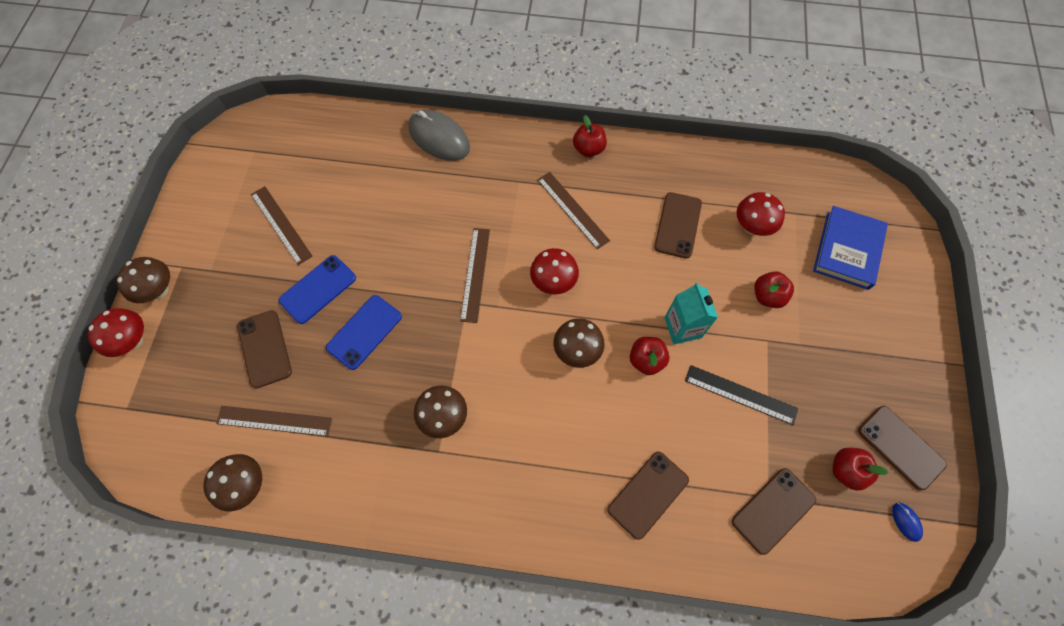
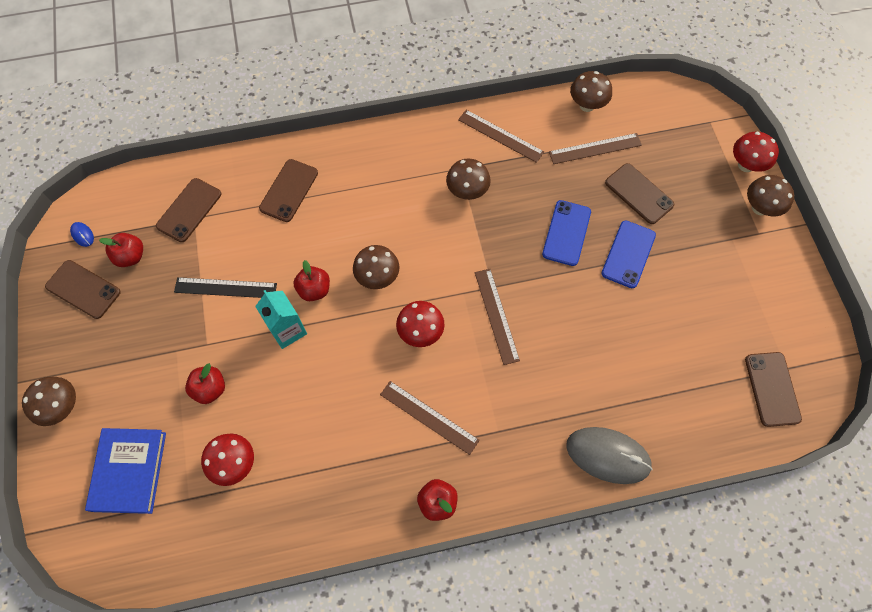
camera: 160 degrees right, 0 degrees up
(281, 225) = (702, 300): brown ruler -> brown ruler (500, 136)
(677, 225) = (314, 437): brown phone -> brown phone (772, 389)
(914, 325) = (63, 407): none -> brown mushroom

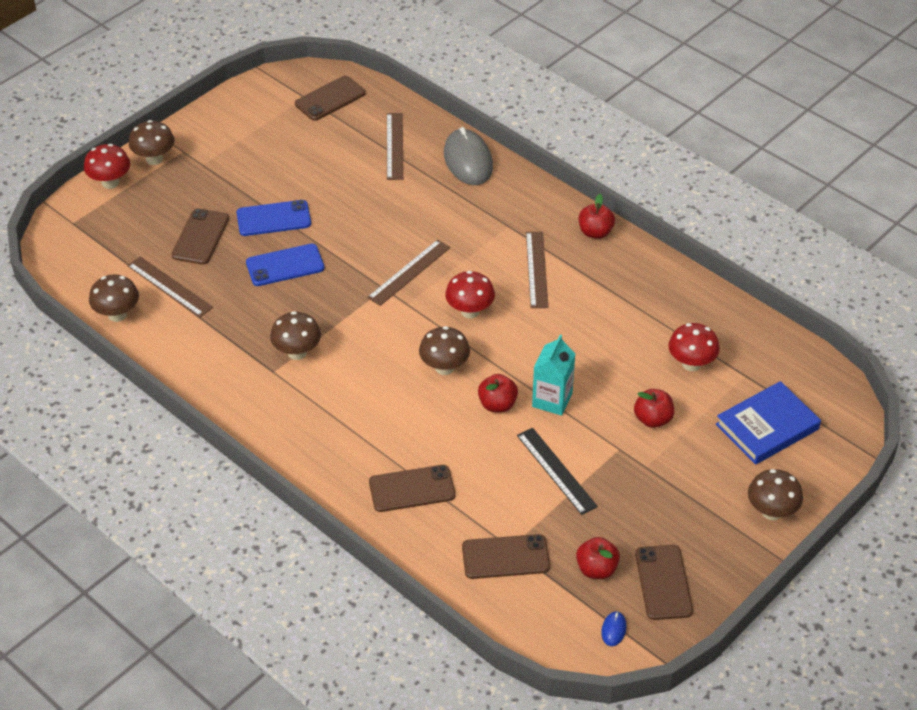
camera: 125 degrees left, 20 degrees down
(500, 136) = (208, 360): brown ruler -> brown ruler (394, 146)

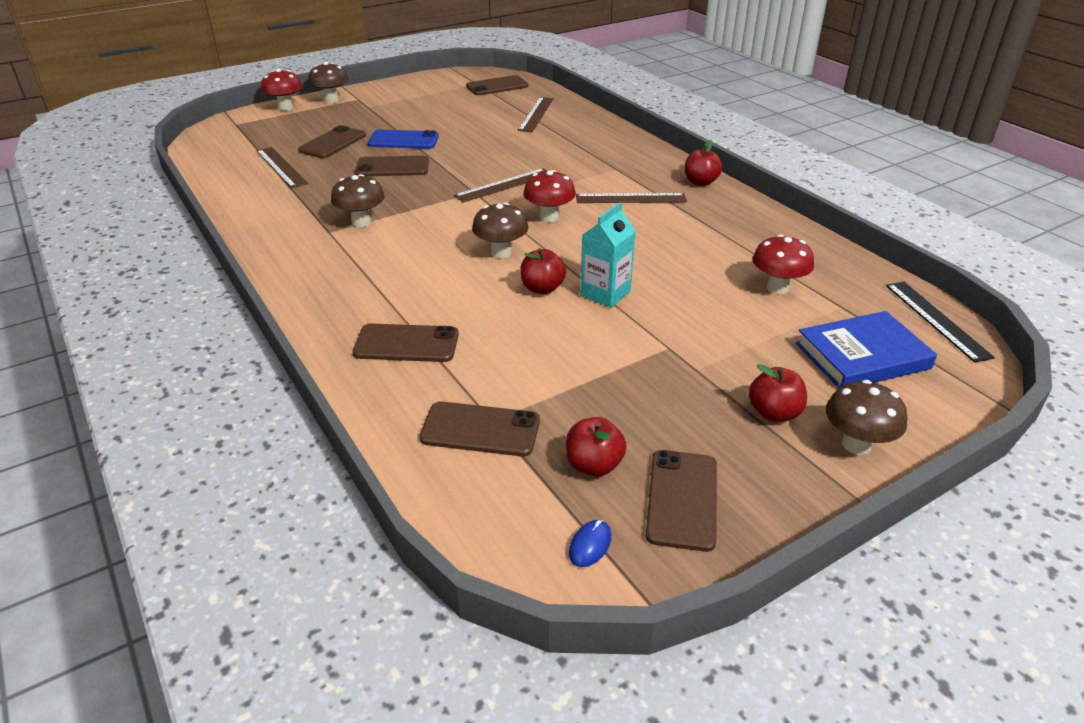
camera: 15 degrees right, 10 degrees down
(117, 315) = (220, 177): brown mushroom -> none
(285, 265) = (392, 167): blue phone -> brown phone
(468, 160) = (597, 128): grey mouse -> none
(536, 269) = (631, 198): brown ruler -> brown ruler turned 75 degrees clockwise
(556, 471) = (583, 355): black ruler -> black ruler (936, 320)
(653, 419) = (718, 327): red apple -> red apple (774, 413)

